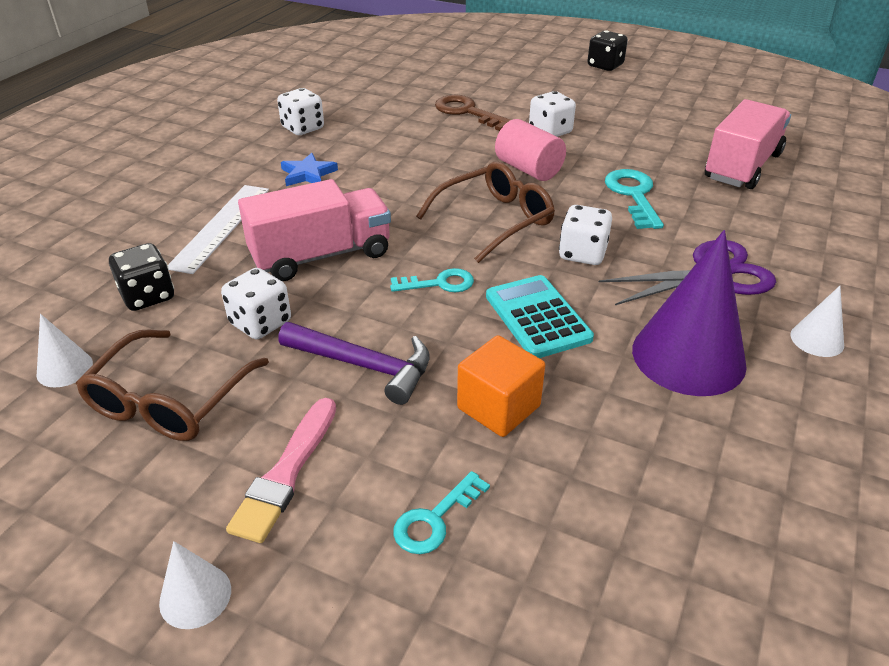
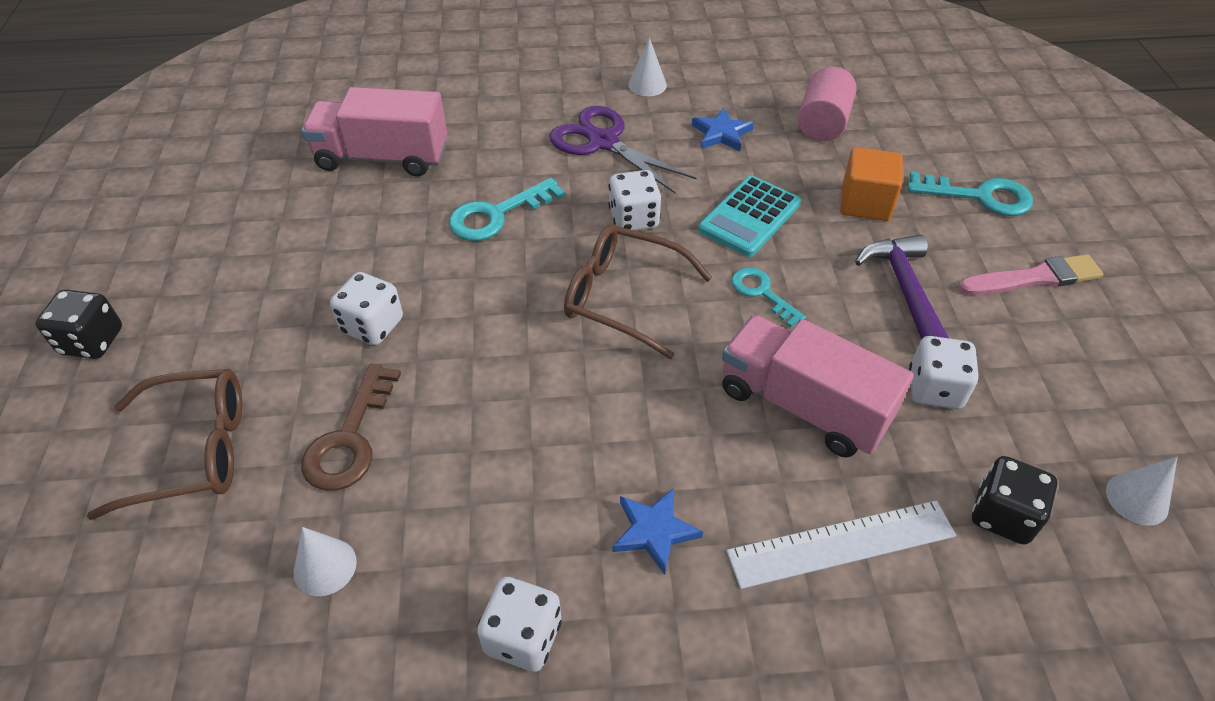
camera: 120 degrees left, 10 degrees up
(170, 399) = (1067, 389): brown glasses -> brown glasses (192, 451)
(195, 596) = (1143, 268): white cone -> white cone (325, 566)
(435, 519) = (979, 196): turquoise key -> turquoise key, size x1.52
(528, 169) = (491, 311): pink cylinder -> pink cylinder (822, 123)
(688, 356) = (721, 133): purple cone -> blue star

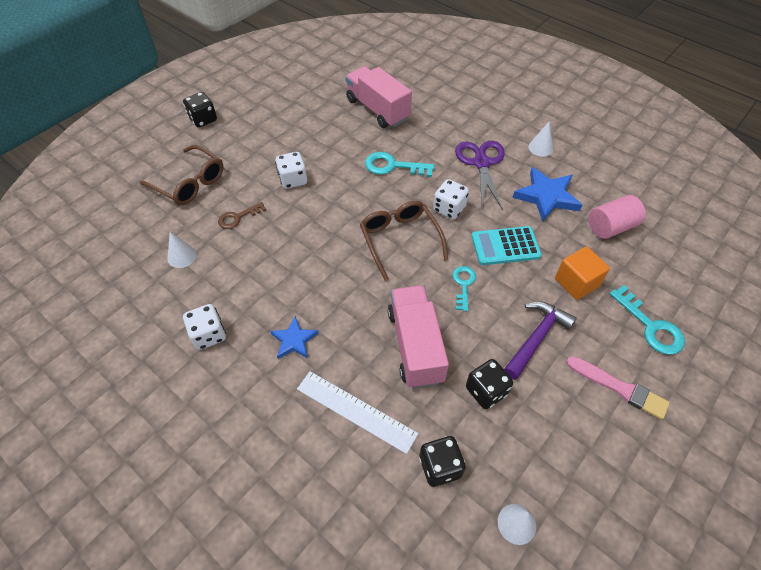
camera: 45 degrees right, 5 degrees up
(350, 438) = (238, 217): brown key -> brown key, size x0.66
(721, 133) = (546, 196): blue star -> blue star, size x1.66
(934, 389) = (486, 391): white dice -> black dice

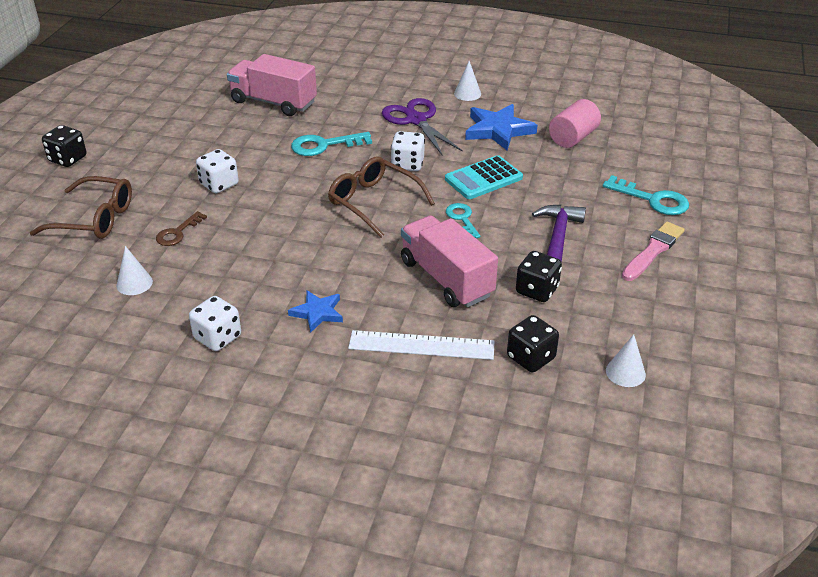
camera: 25 degrees left, 15 degrees down
(576, 282) = (568, 187): orange cube -> none
(619, 388) = (653, 251): pink brush -> pink brush turned 60 degrees counterclockwise

